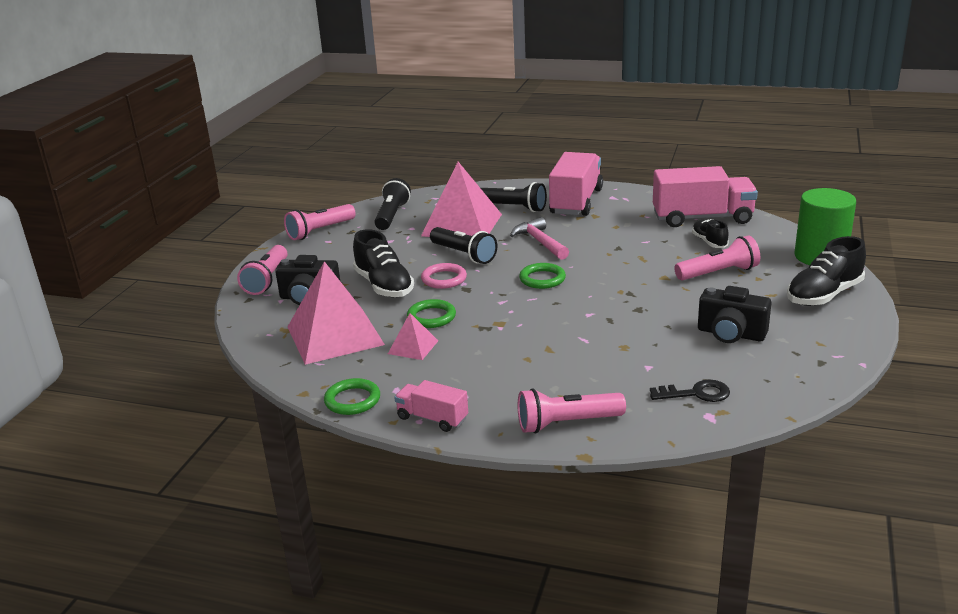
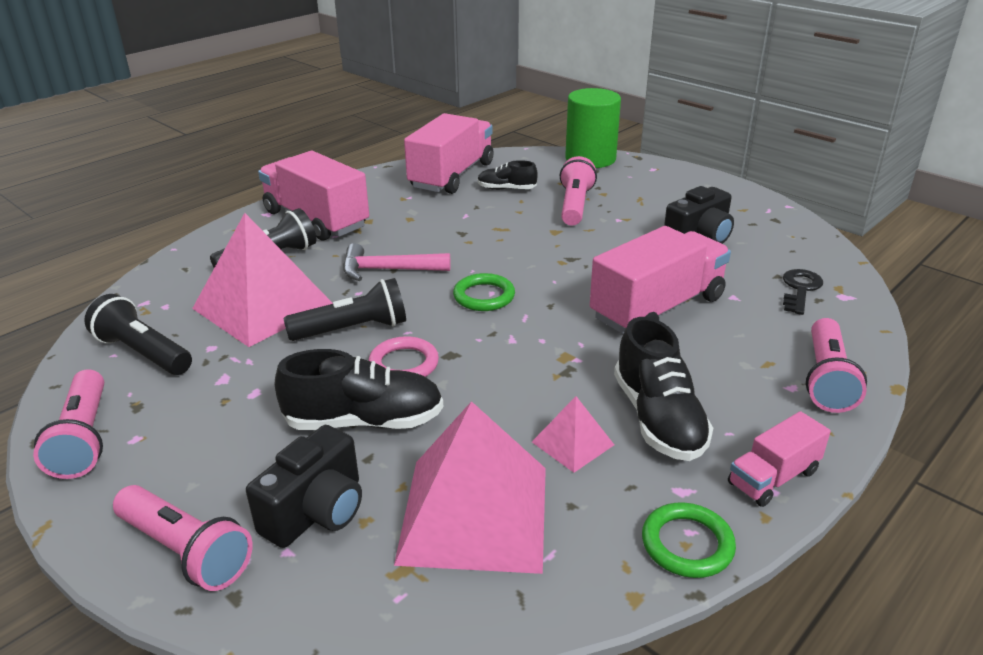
camera: 65 degrees left, 5 degrees up
(431, 317) = (502, 404): green ring -> none
(595, 340) = (657, 308): none -> pink truck
(824, 295) = (661, 180): black shoe -> black shoe (658, 419)

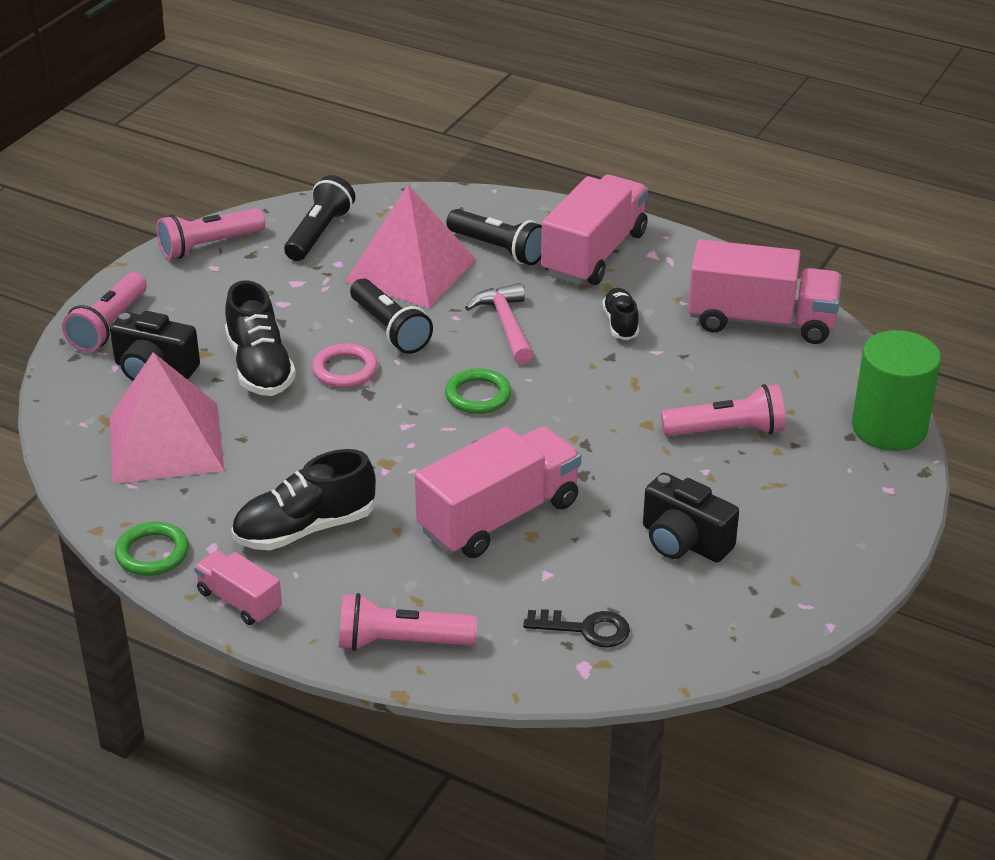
camera: 75 degrees right, 5 degrees up
(506, 189) = (745, 370): black shoe -> black shoe (620, 323)
(572, 443) = (258, 481): pink pyramid -> none
(657, 308) = (499, 517): pink truck -> pink truck turned 75 degrees counterclockwise

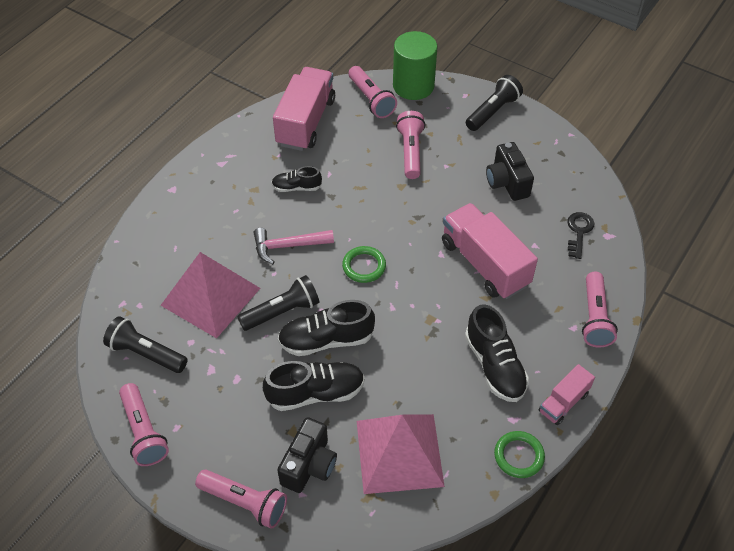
camera: 85 degrees left, 15 degrees up
(345, 370) = (326, 340): pink ring -> black shoe
(498, 249) = (196, 244): black flashlight -> black flashlight (493, 111)
(594, 254) = (214, 192): pink truck -> none
(684, 542) = (507, 182): black camera -> black camera turned 120 degrees clockwise
(837, 383) = (371, 100): none -> pink flashlight

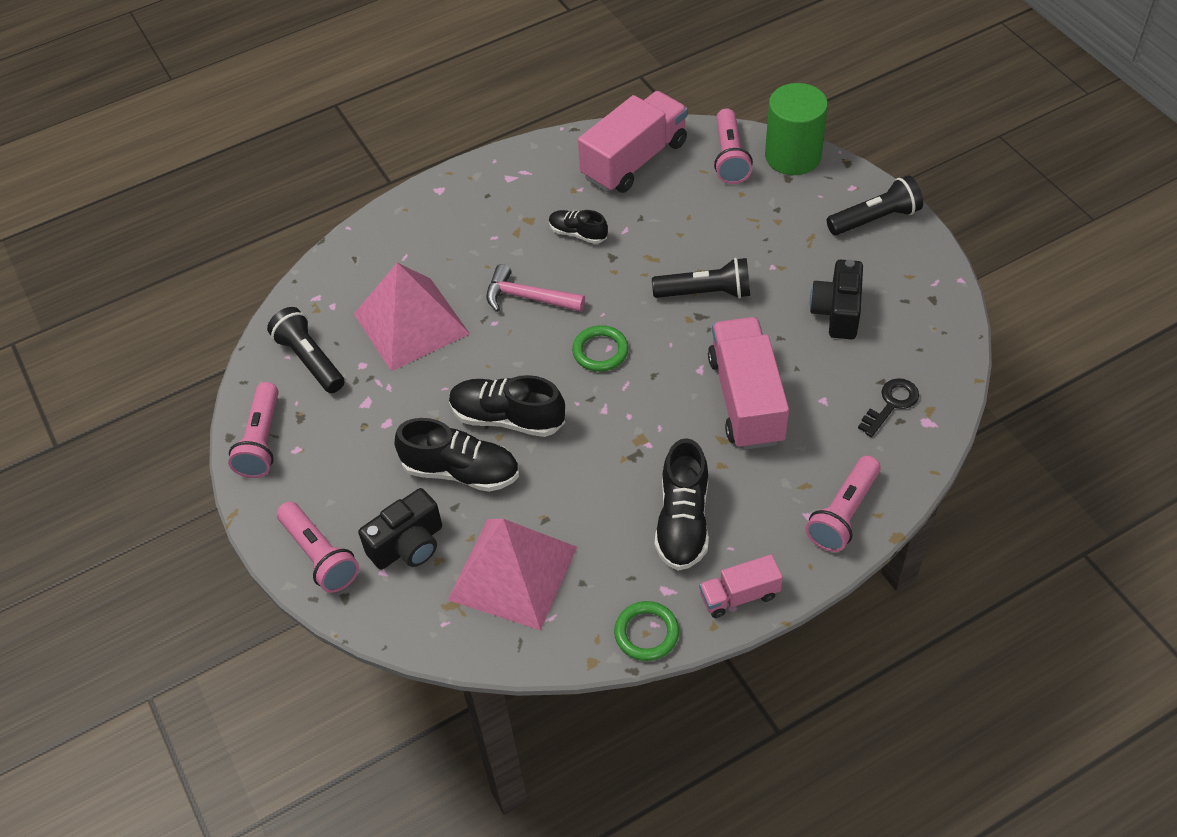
camera: 30 degrees right, 0 degrees up
(282, 312) = (478, 369): black flashlight -> black flashlight (705, 293)
(411, 152) = (739, 235): pink flashlight -> none

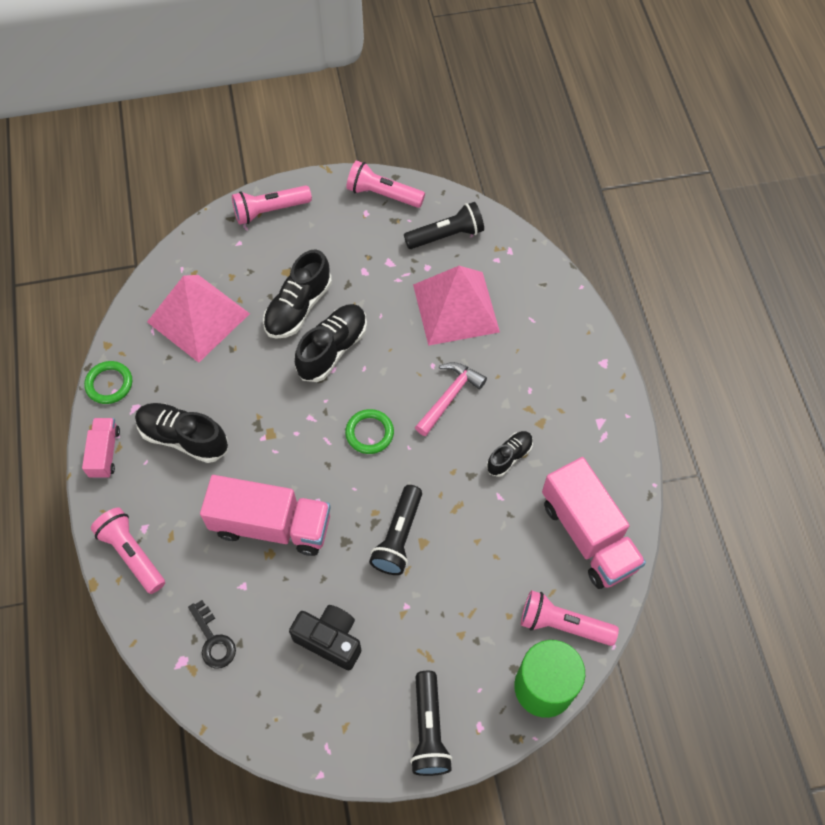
camera: 105 degrees right, 10 degrees up
(408, 545) = (252, 262): black camera -> none

